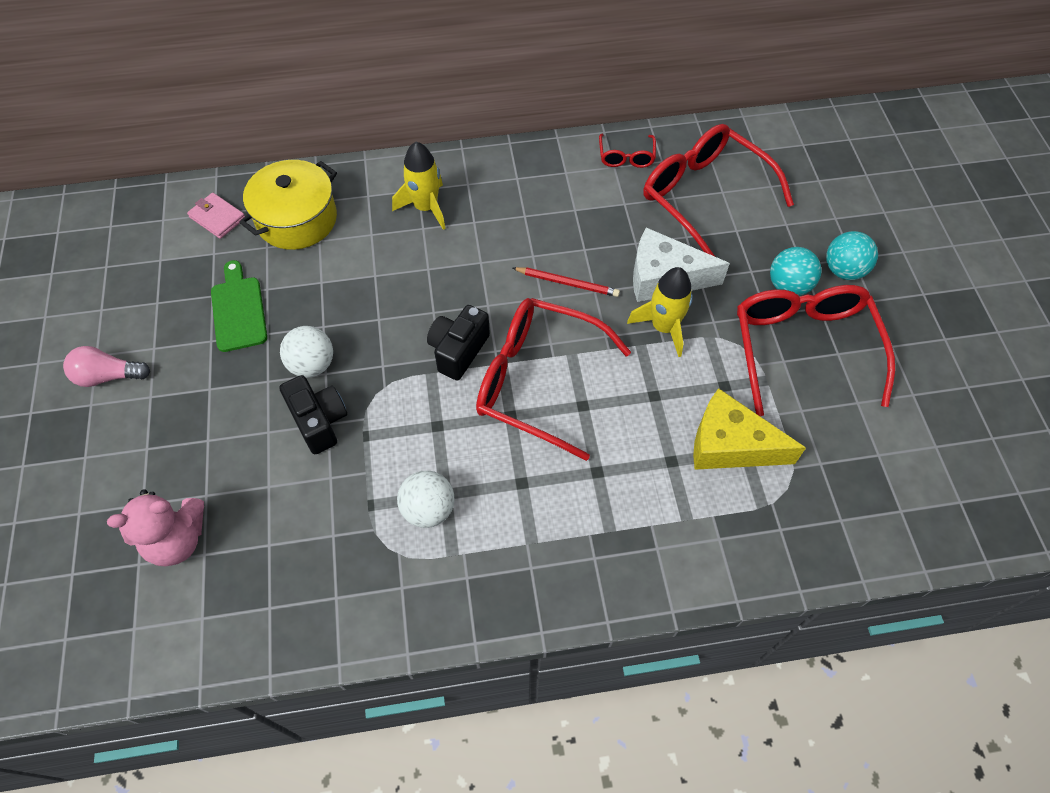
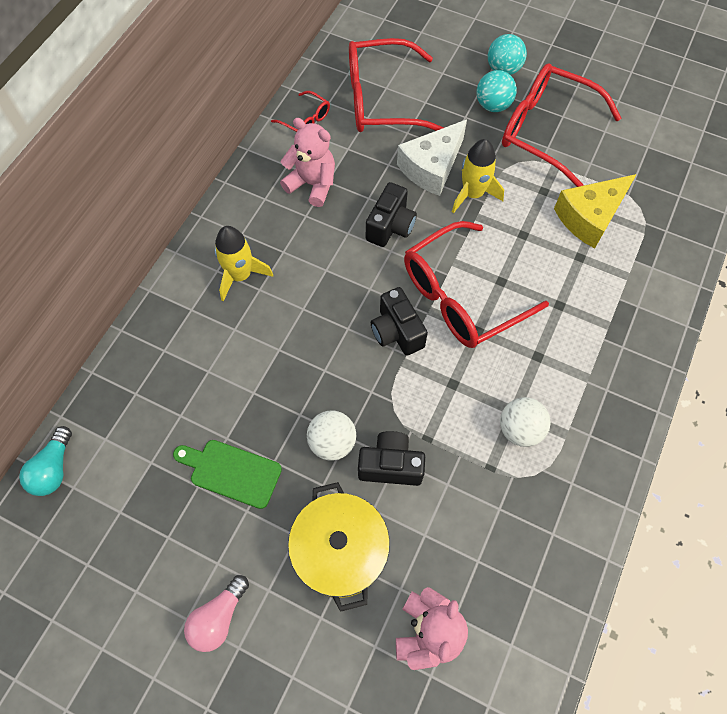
camera: 55 degrees left, 5 degrees up
(170, 199) = (54, 468): none -> turquoise light bulb
(217, 218) = (112, 439): pink wallet -> none
(297, 219) = (170, 376): yellow pot -> yellow pot (340, 550)
(561, 201) = (312, 184): none -> pink teddy bear
(567, 283) = (390, 226): red pencil -> black camera

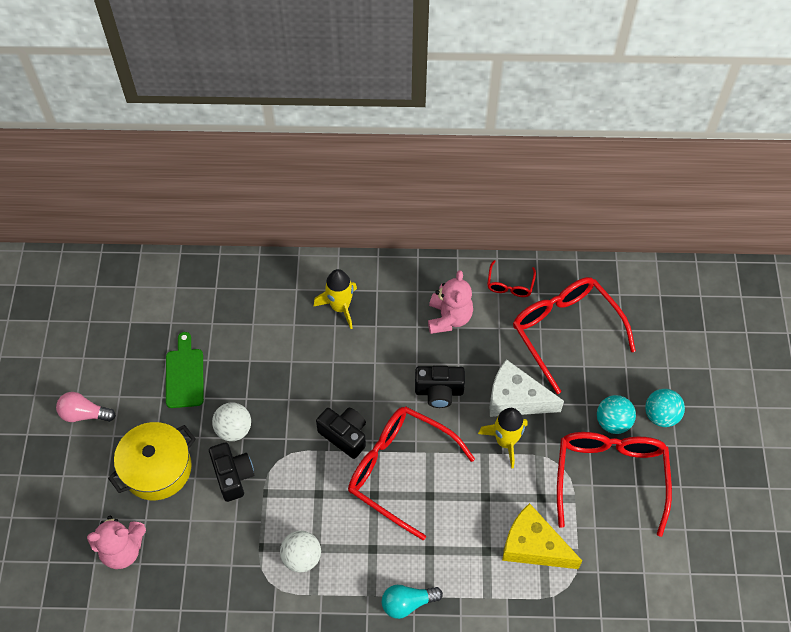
camera: 65 degrees right, 5 degrees down
(54, 468) = (143, 269): turquoise light bulb -> turquoise light bulb (407, 603)
(397, 332) = (344, 435): black camera -> black camera turned 90 degrees clockwise

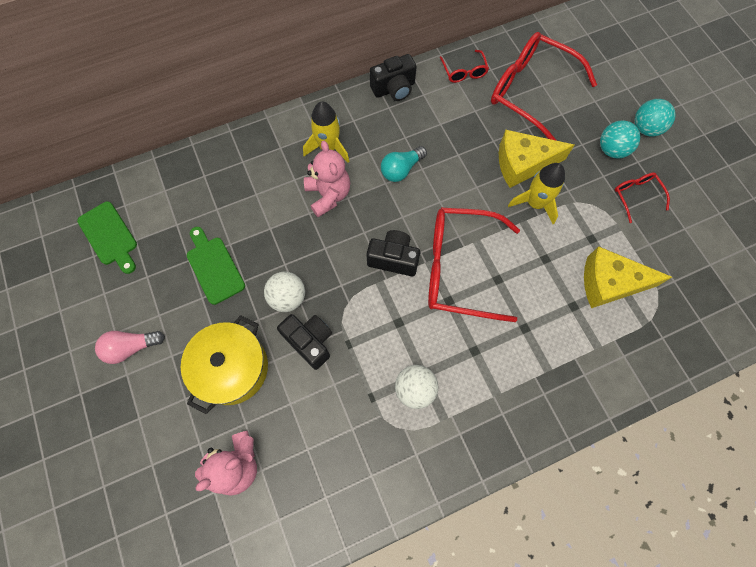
camera: 25 degrees left, 10 degrees up
(110, 309) = (109, 236): none -> green cutting board
(407, 603) = (533, 386): turquoise light bulb -> turquoise light bulb (401, 169)
(439, 392) = (455, 185): black camera -> black camera (394, 89)
(449, 318) = (428, 119): pink teddy bear -> pink teddy bear (328, 195)
(516, 399) = (523, 164): white cheese -> yellow cheese
(610, 476) = (636, 196): red glasses -> red glasses, size x0.46

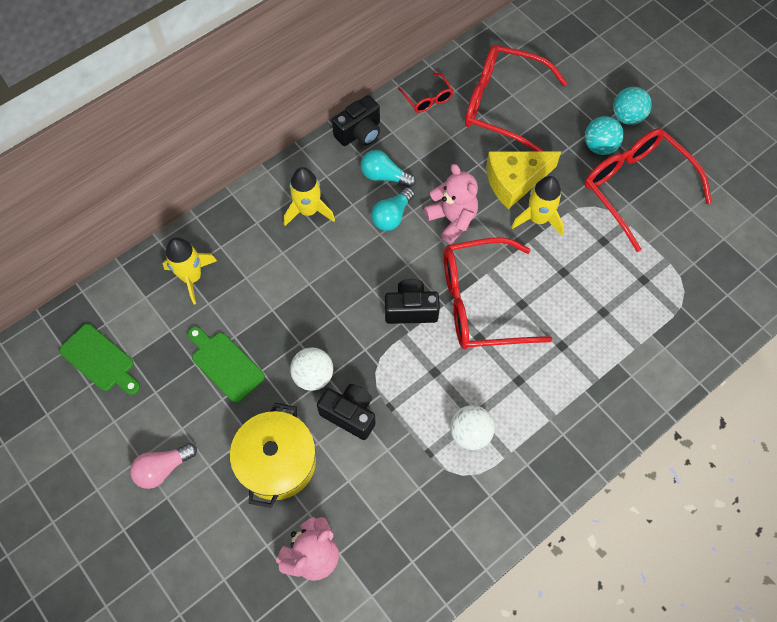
camera: 15 degrees left, 5 degrees down
(210, 182) = (192, 277): none -> yellow rocket
(328, 195) = (323, 260): pink teddy bear -> pink teddy bear (452, 220)
(405, 132) = (384, 176): none -> turquoise light bulb
(609, 283) = (632, 281): yellow cheese -> none
(636, 196) = (635, 187): red glasses -> red glasses, size x2.19

